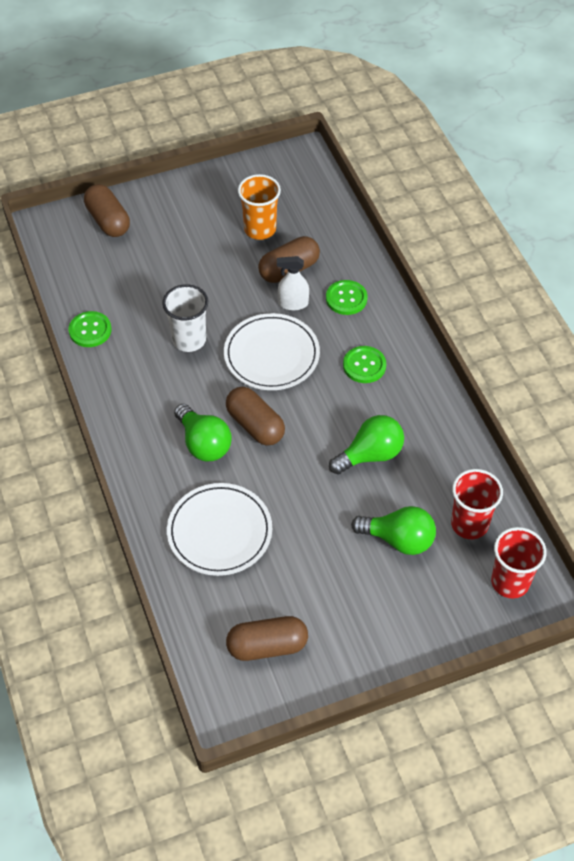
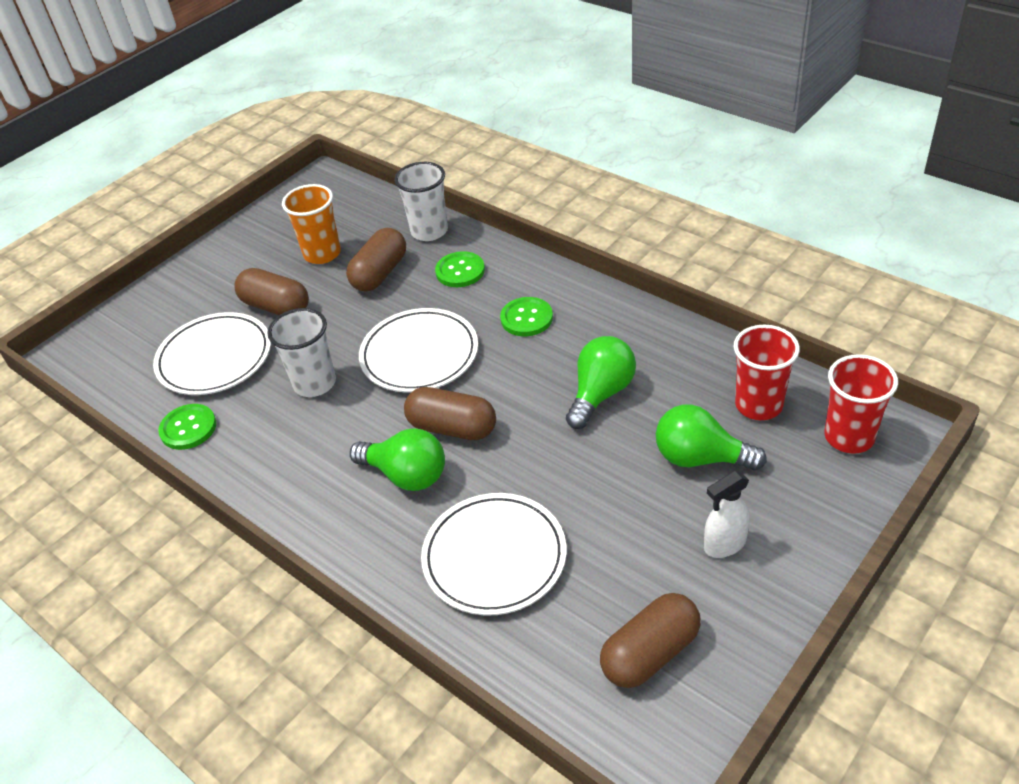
camera: 25 degrees left, 10 degrees down
(108, 221) = (143, 317): brown capsule -> brown capsule (276, 306)
(136, 282) = (214, 358): none -> white plate
(293, 303) = (407, 300): white spray bottle -> white spray bottle (724, 544)
(348, 249) = (429, 231): none -> white cup
(398, 539) = (700, 458): green light bulb -> green light bulb turned 150 degrees counterclockwise

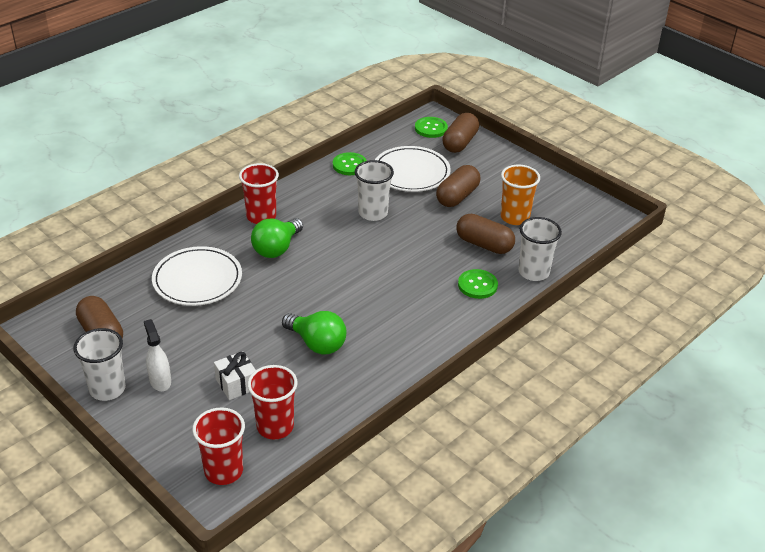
camera: 90 degrees right, 5 degrees down
(326, 511) = (261, 216): none -> red cup
(419, 354) = (387, 259): white plate -> none
(452, 428) = (310, 270): brown capsule -> brown capsule (460, 143)
(526, 318) = (411, 315): green button -> green button (431, 128)
(700, 458) = (236, 384): green light bulb -> white gift
(763, 605) = (107, 389): none -> white cup

